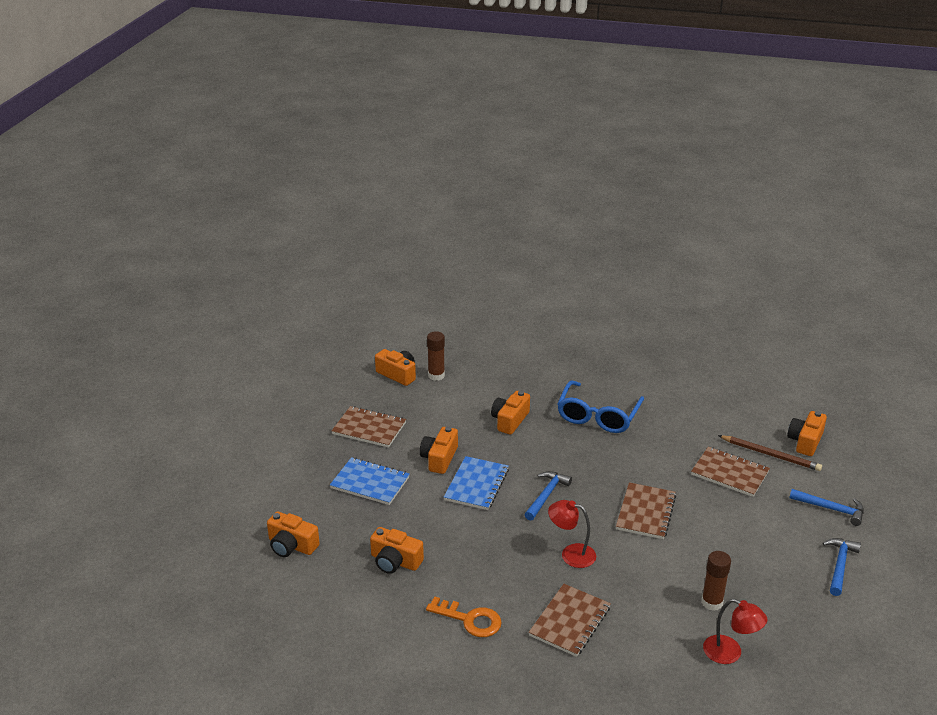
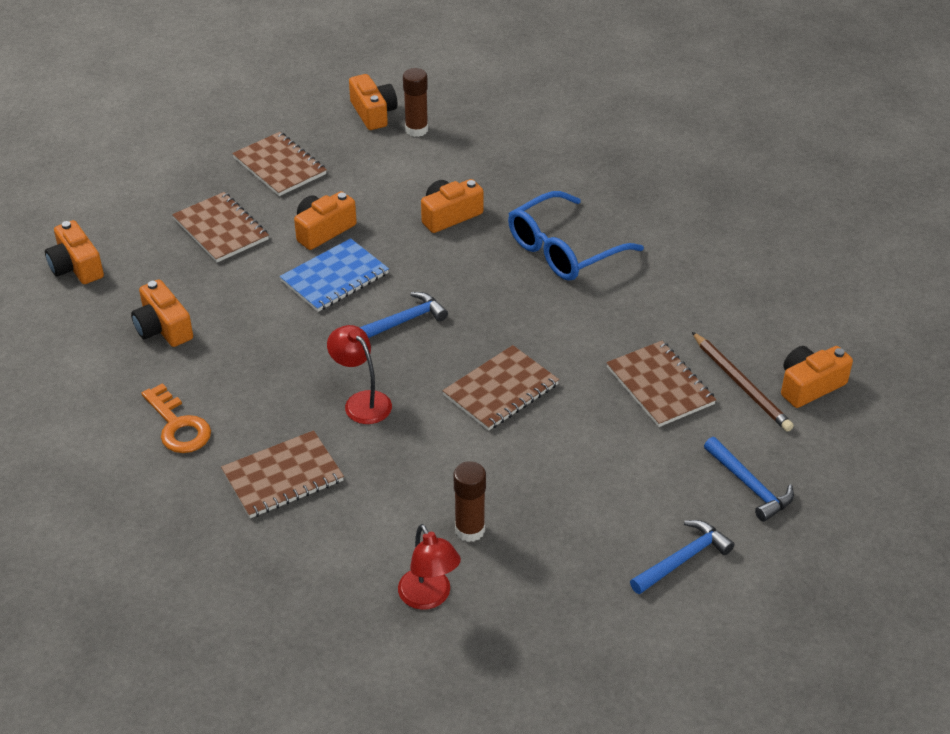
camera: 30 degrees right, 10 degrees up
(370, 483) = (221, 229): blue notebook -> brown notebook

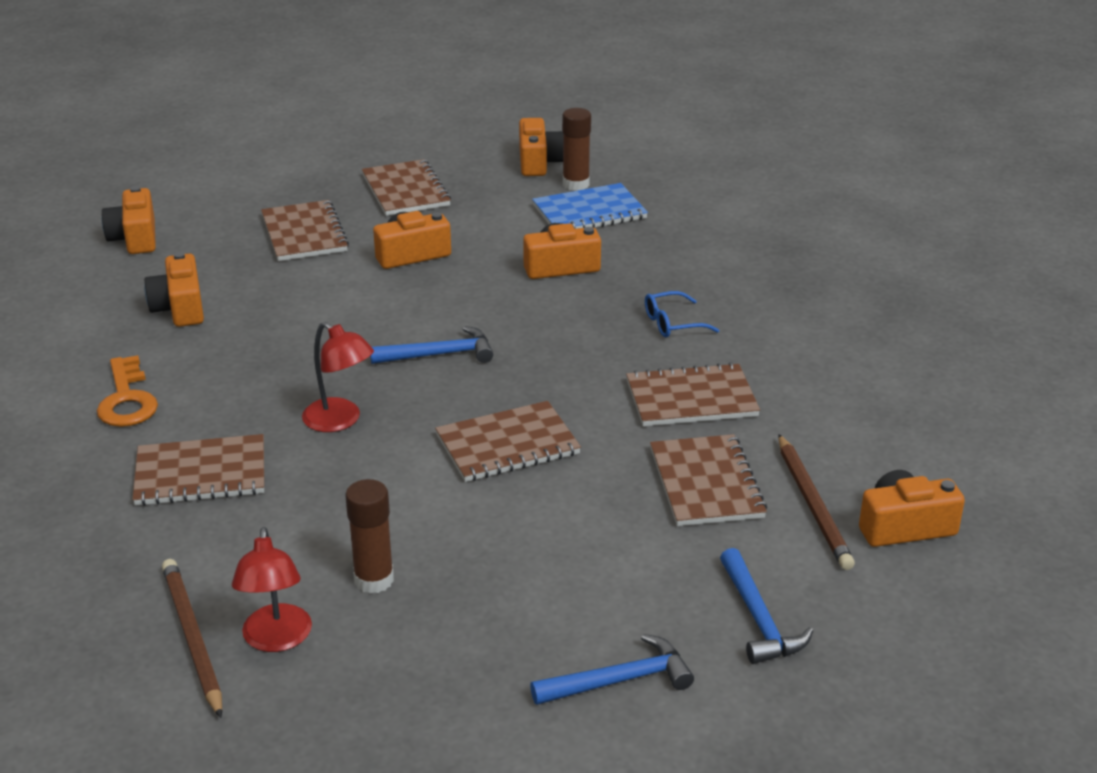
camera: 20 degrees right, 10 degrees down
(335, 277) = (393, 299): blue notebook -> blue notebook (589, 212)
(362, 401) = (340, 421): red lamp -> red lamp turned 150 degrees clockwise
(367, 614) = (192, 638): none -> brown pencil
(564, 250) = (672, 323): blue glasses -> blue glasses, size x0.48
(612, 315) = (691, 398): none -> brown notebook

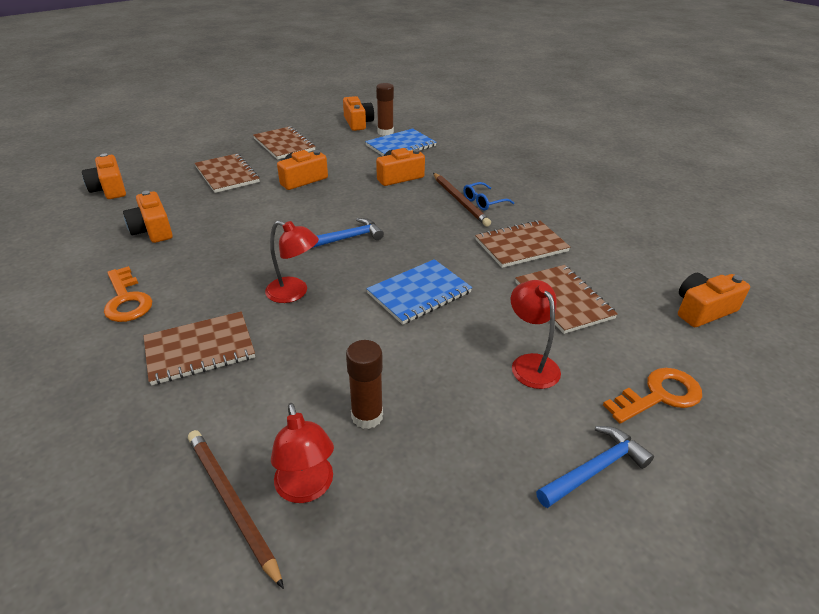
camera: 15 degrees left, 5 degrees up
(507, 445) = (419, 293): brown notebook -> blue notebook
(610, 555) = (530, 363): none -> red lamp
(758, 619) = (659, 395): blue hammer -> orange key
(813, 505) = (638, 304): brown pencil -> brown pencil (460, 201)

